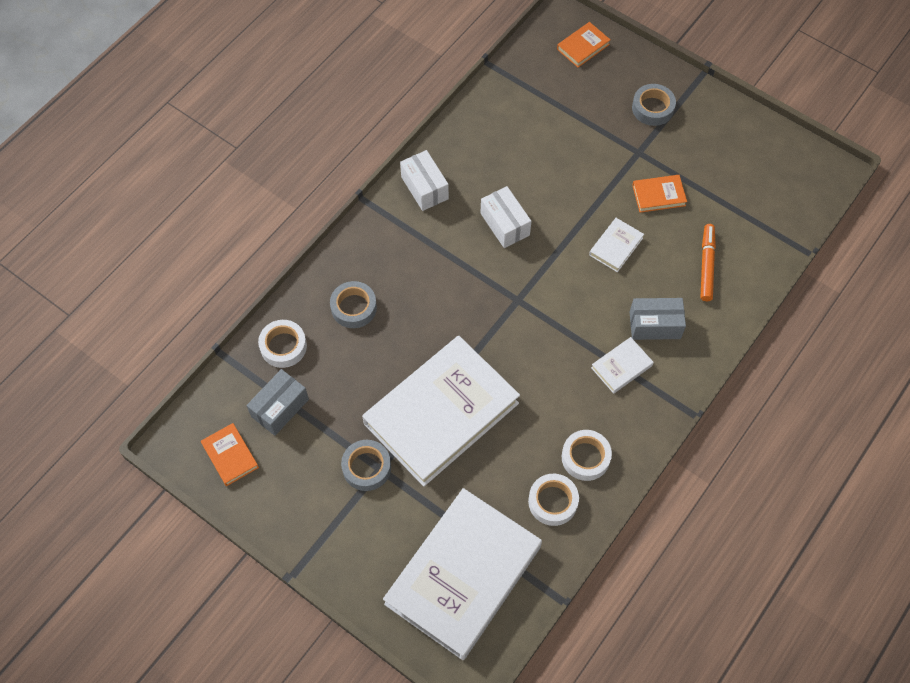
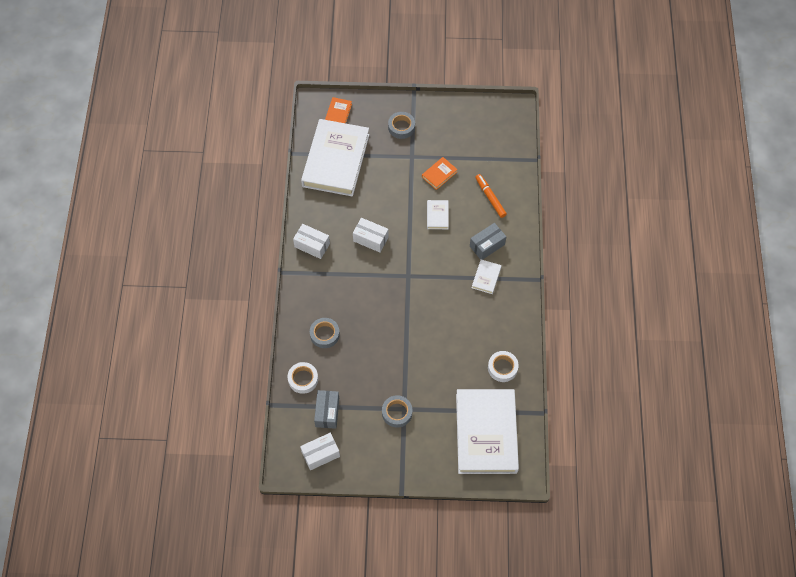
camera: 35 degrees left, 0 degrees up
(230, 456) = (320, 454): orange book -> white box
(441, 413) = (413, 360): white book -> white book (335, 160)
(585, 457) = (502, 335): white tape -> none

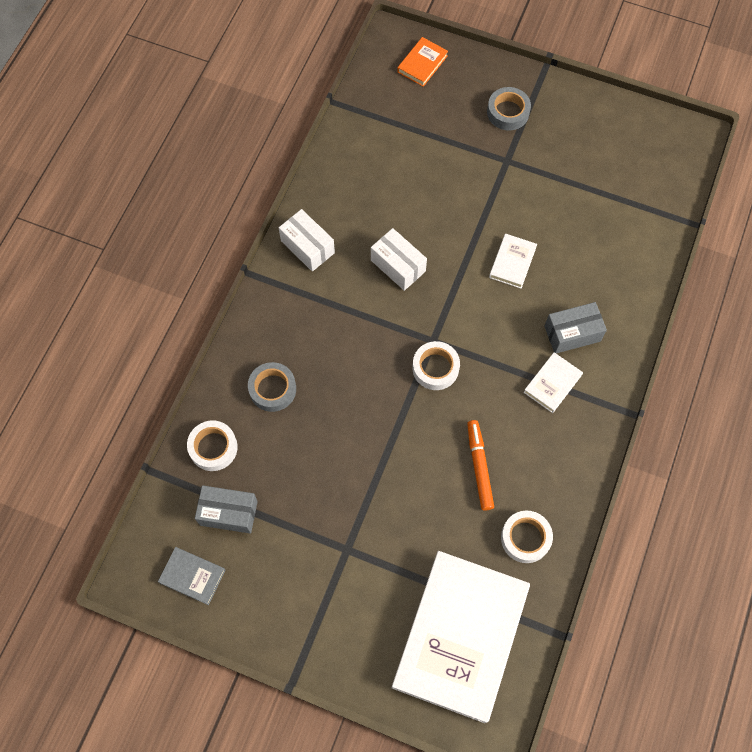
camera: 20 degrees right, 5 degrees up
(320, 454) = (192, 576): white box -> grey book
(327, 412) = (228, 513): grey box -> grey box turned 75 degrees clockwise
(335, 160) = (392, 131): white book -> none
(397, 413) = (333, 552): grey tape -> none
(415, 291) = (435, 368): none -> white tape
(439, 174) = (538, 200): orange book -> none
(490, 198) = (604, 261): orange marker -> orange marker (479, 467)

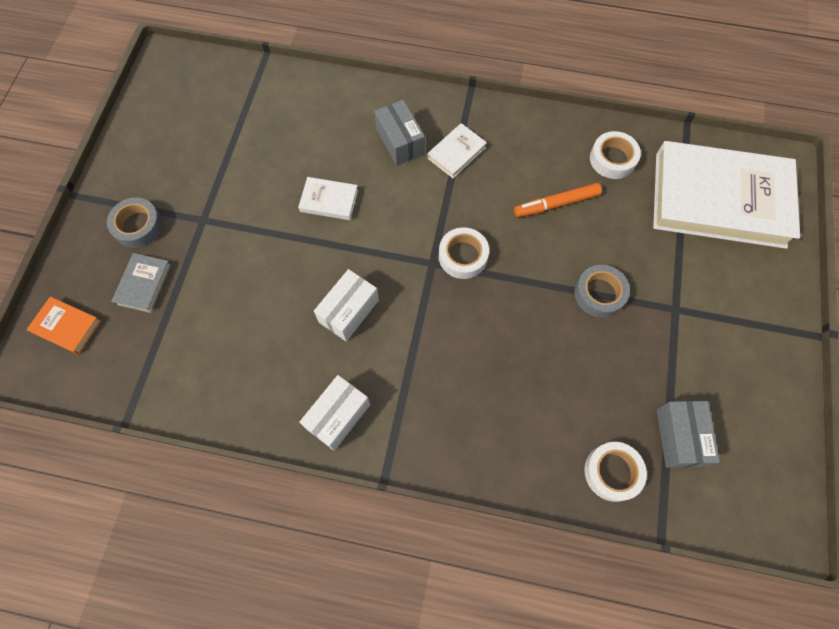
camera: 100 degrees left, 0 degrees up
(192, 576) = (759, 460): grey book -> grey book (143, 284)
(272, 389) = (526, 419): grey tape -> grey tape (599, 294)
(552, 384) = (456, 153): white book -> white book turned 75 degrees counterclockwise

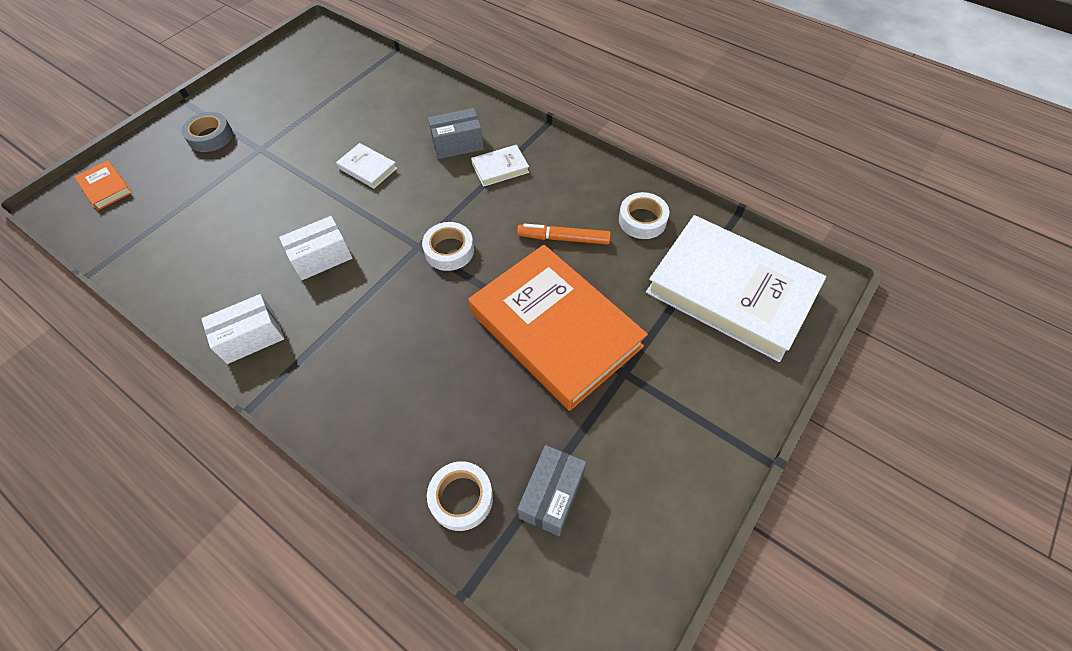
camera: 25 degrees right, 10 degrees down
(143, 284) = (182, 178): grey book -> none
(400, 141) = (457, 144): grey box -> grey box turned 75 degrees clockwise
(599, 294) = (555, 329): grey tape -> orange book

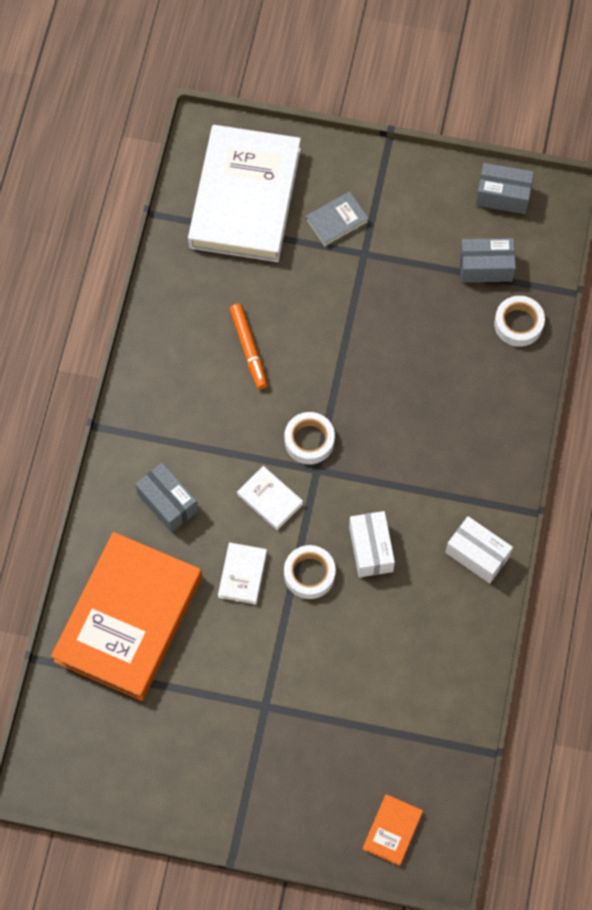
camera: 115 degrees left, 10 degrees up
(210, 137) = (273, 775): grey tape -> none
(321, 257) = (371, 549): white box -> white box turned 45 degrees clockwise
(500, 168) = (183, 444): white book -> white book (270, 499)
(555, 329) = (349, 318): orange book -> orange book (129, 619)
(642, 220) = (195, 290): white tape -> white tape (309, 574)
(643, 567) = (503, 195): none -> grey box
(674, 362) = (336, 221): none -> grey book

